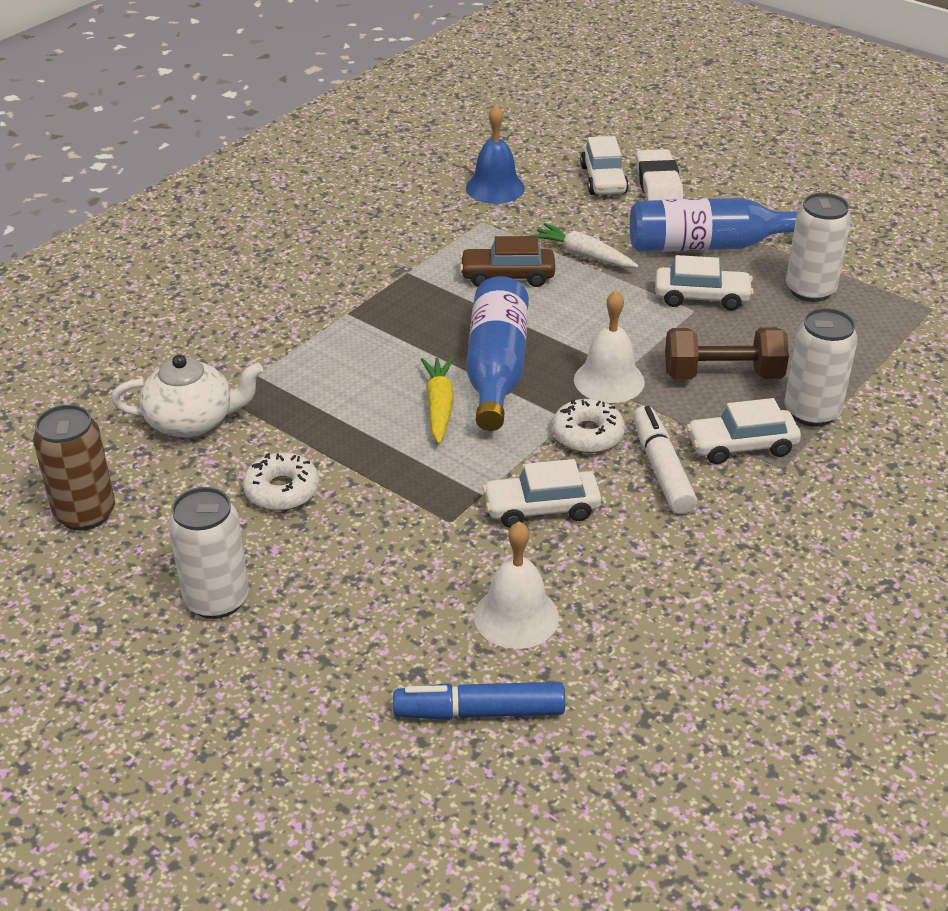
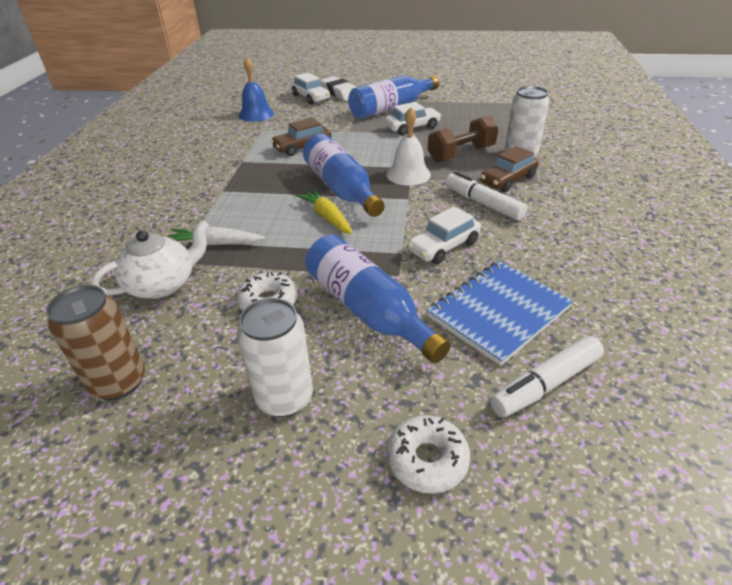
camera: 30 degrees left, 0 degrees up
(376, 548) = (368, 310): none -> blue bottle
(479, 712) = (545, 384): blue marker -> white marker
(516, 616) = (498, 312): white bell -> blue notebook
(583, 255) = (334, 128): white carrot -> white carrot (215, 244)
(587, 435) = (426, 202): white donut -> white donut (427, 459)
(741, 446) = (508, 180): white car -> brown car
(810, 290) = (458, 111): white can -> none

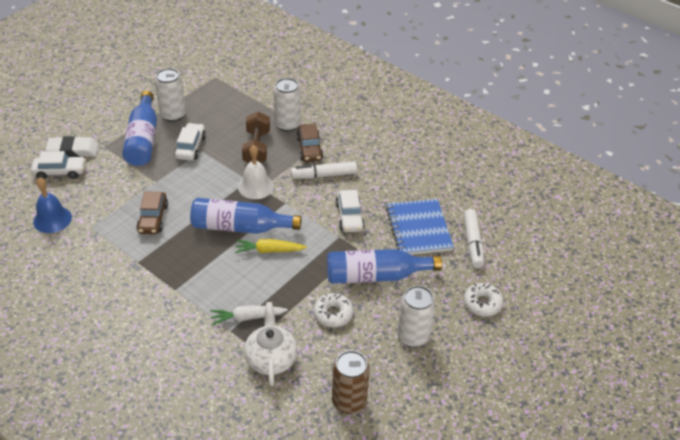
camera: 60 degrees left, 5 degrees up
(215, 244) = (247, 317): white carrot -> white carrot turned 45 degrees clockwise
(439, 107) = (173, 115): none -> white can

